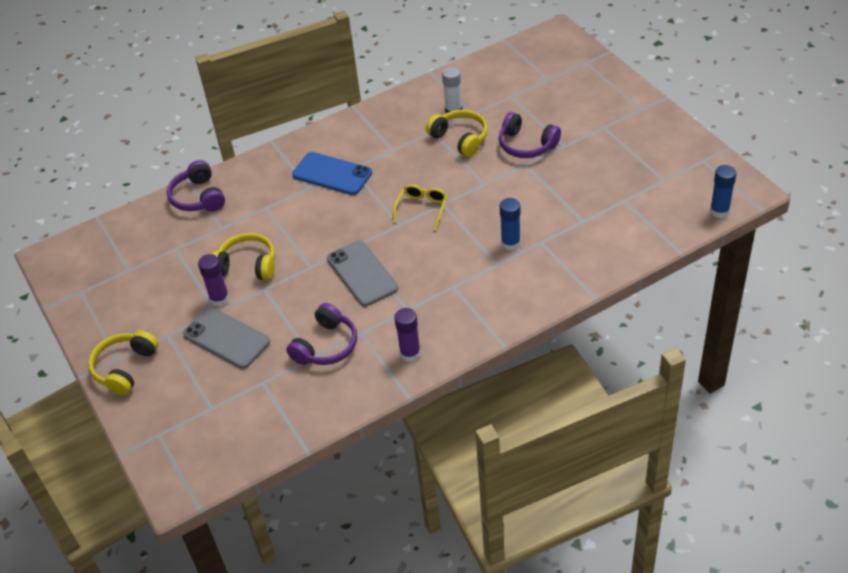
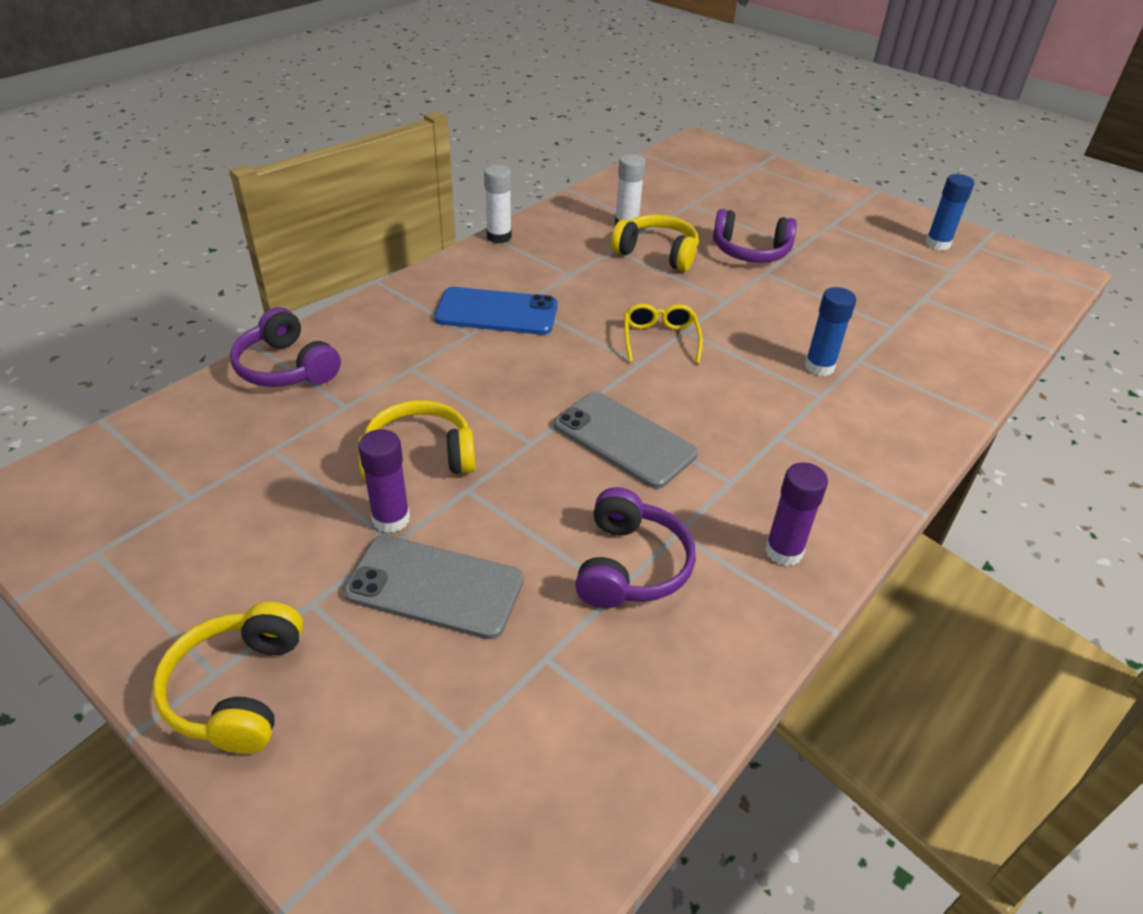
camera: 25 degrees left, 5 degrees down
(361, 112) = (499, 237): none -> white glue stick
(719, 211) = (1049, 296): blue glue stick -> blue glue stick (937, 244)

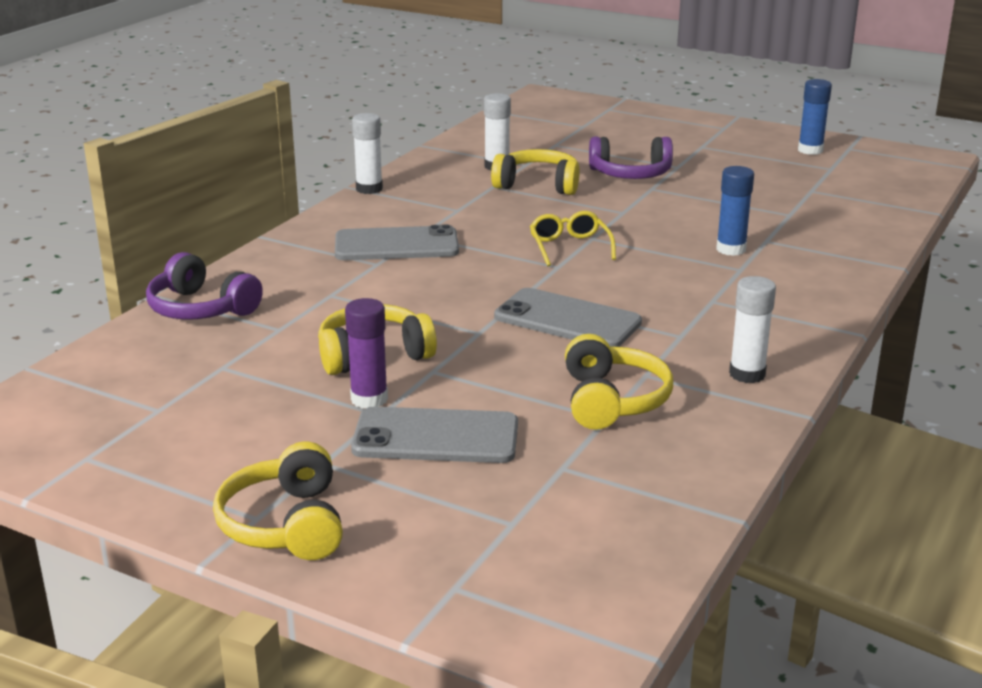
camera: 10 degrees left, 15 degrees down
(497, 312) = (396, 245): blue phone -> grey phone
(630, 566) = (612, 401): purple headphones -> yellow headphones
(783, 551) = (747, 374): purple glue stick -> white glue stick

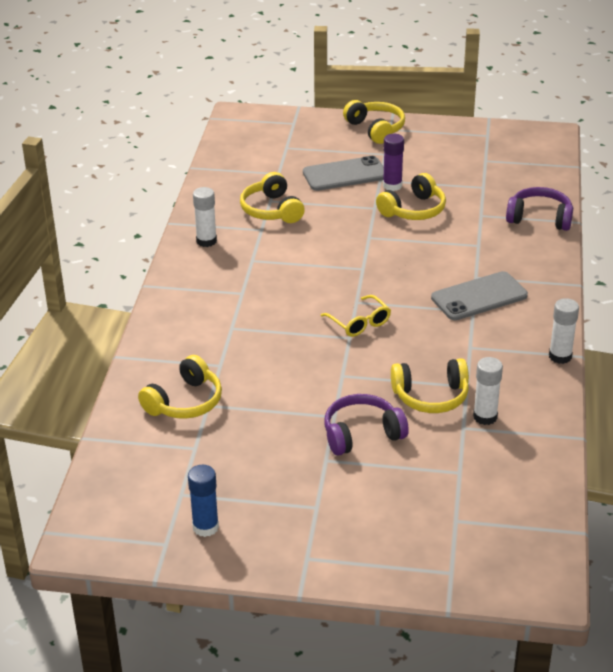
camera: 160 degrees right, 10 degrees up
(567, 320) = (324, 257): grey phone -> none
(731, 249) = (243, 347): blue glue stick -> none
(817, 220) = (185, 402): none -> yellow headphones

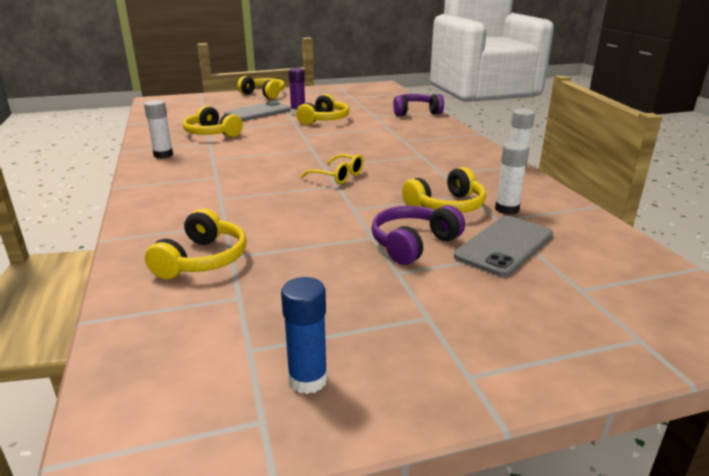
camera: 25 degrees left, 10 degrees down
(479, 297) = (418, 149): grey phone -> grey phone (504, 246)

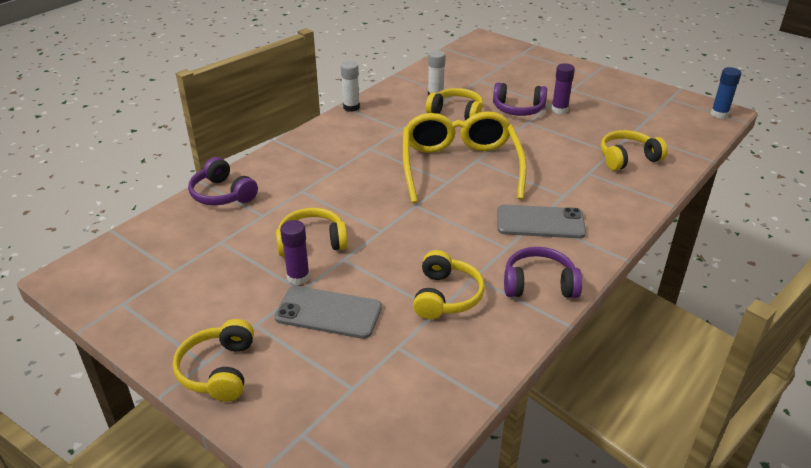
camera: 125 degrees left, 10 degrees up
(163, 155) = (539, 284): white glue stick -> purple headphones
(308, 380) = (643, 98): blue glue stick -> blue glue stick (719, 114)
(338, 176) = (460, 166): yellow glasses -> yellow glasses, size x2.38
(374, 272) = (559, 110): none -> purple glue stick
(504, 246) = (484, 87): grey phone -> grey phone (540, 222)

